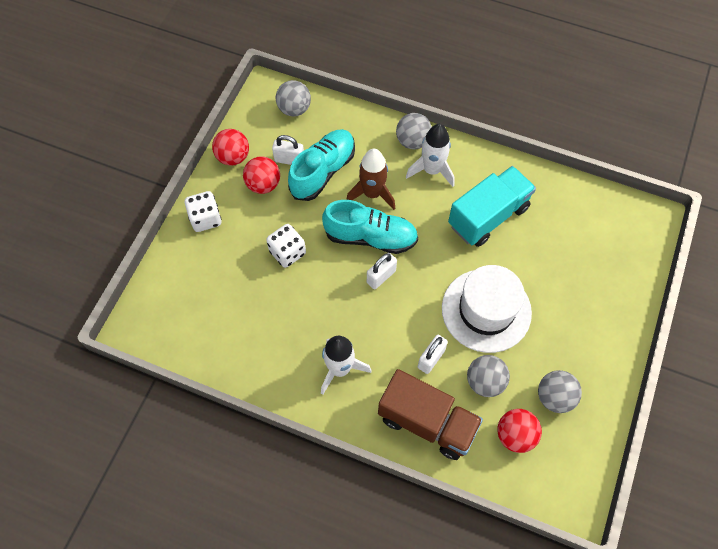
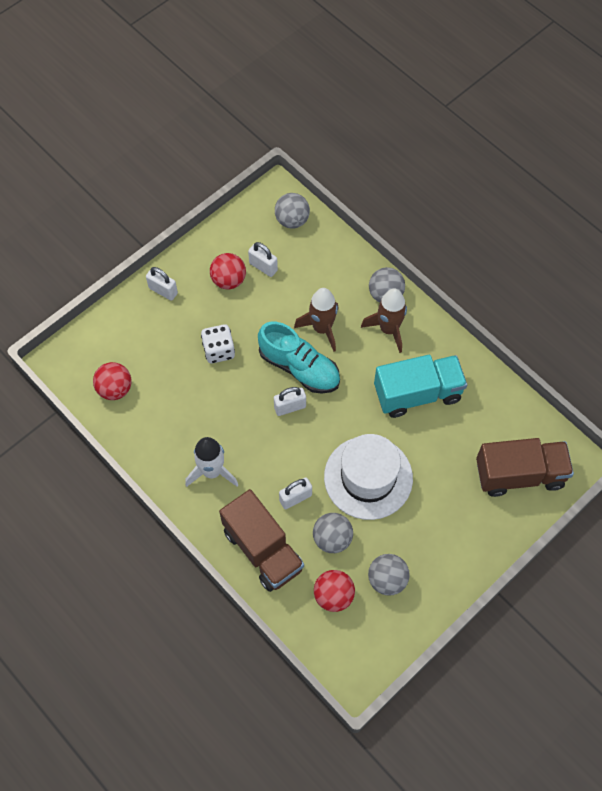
camera: 25 degrees right, 0 degrees up
(205, 219) = (163, 291): white dice -> white padlock
(233, 157) = (214, 244): red ball -> red ball (115, 389)
(323, 171) = (288, 289): turquoise shoe -> none
(432, 170) = (388, 329): white rocket -> brown rocket
(613, 249) = (519, 474): none -> brown truck

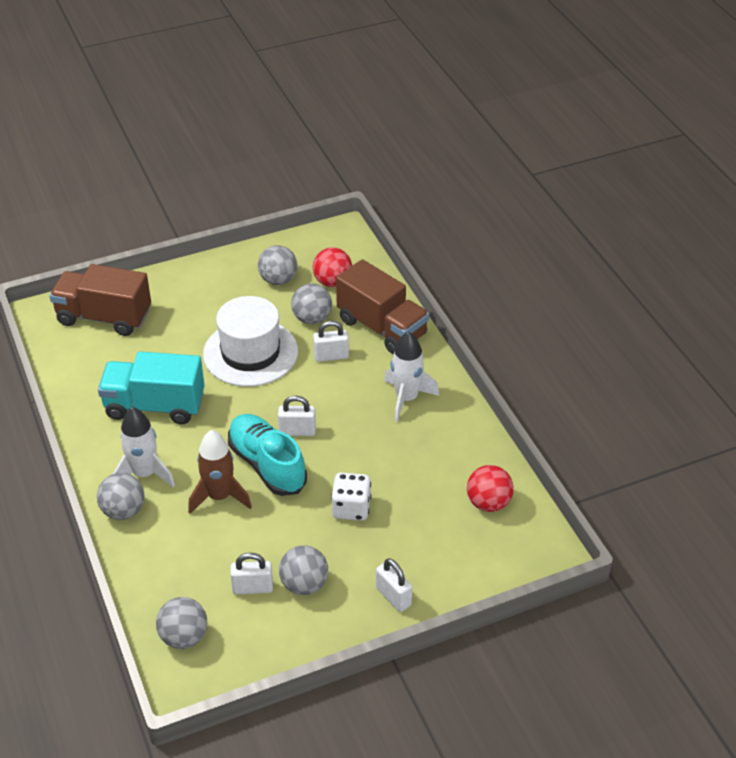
camera: 160 degrees left, 20 degrees down
(228, 280) = (304, 584): red ball -> grey ball
(263, 267) = (253, 588): white padlock -> white padlock turned 60 degrees counterclockwise
(263, 549) = (382, 327): brown truck -> brown truck turned 150 degrees clockwise
(388, 329) = (144, 474): brown rocket -> white rocket

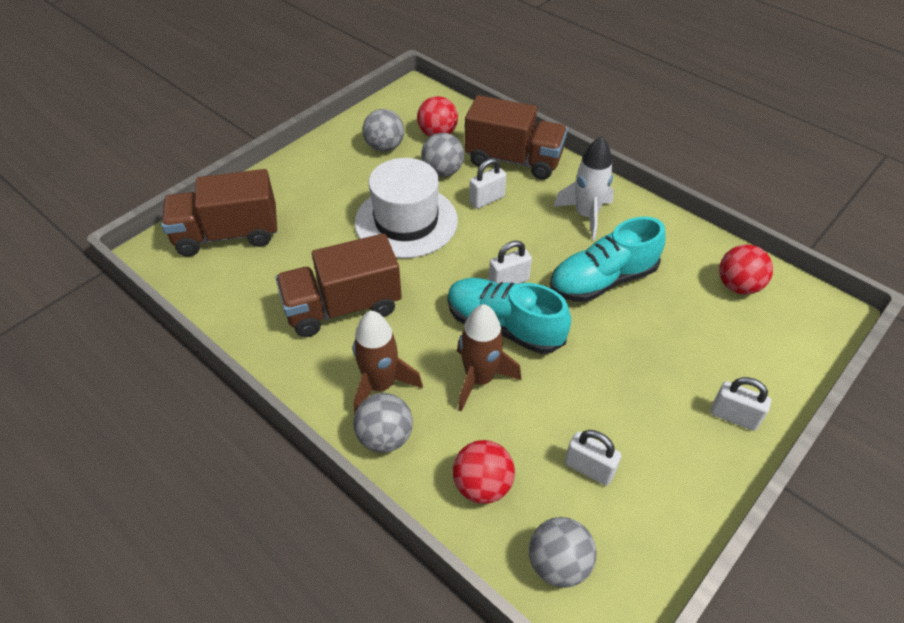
camera: 25 degrees left, 5 degrees up
(144, 474) = (381, 385): white rocket -> brown rocket
(155, 406) = (343, 307): turquoise truck -> brown truck
(168, 568) = (482, 485): none -> red ball
(253, 588) = (589, 468): white padlock -> white padlock turned 60 degrees clockwise
(304, 584) = (638, 441): grey ball -> none
(351, 508) = (620, 339): white dice -> none
(375, 457) = (602, 280): none -> turquoise shoe

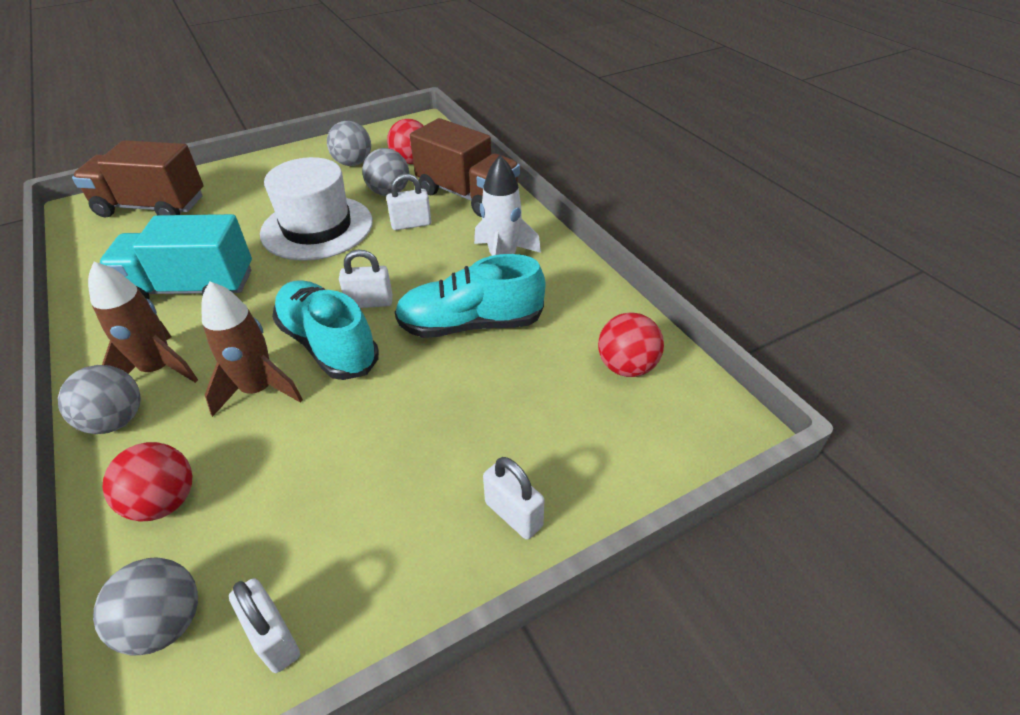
camera: 20 degrees right, 5 degrees down
(343, 307) = (191, 289): brown truck -> turquoise truck
(589, 468) = (293, 521): white padlock -> white padlock (274, 637)

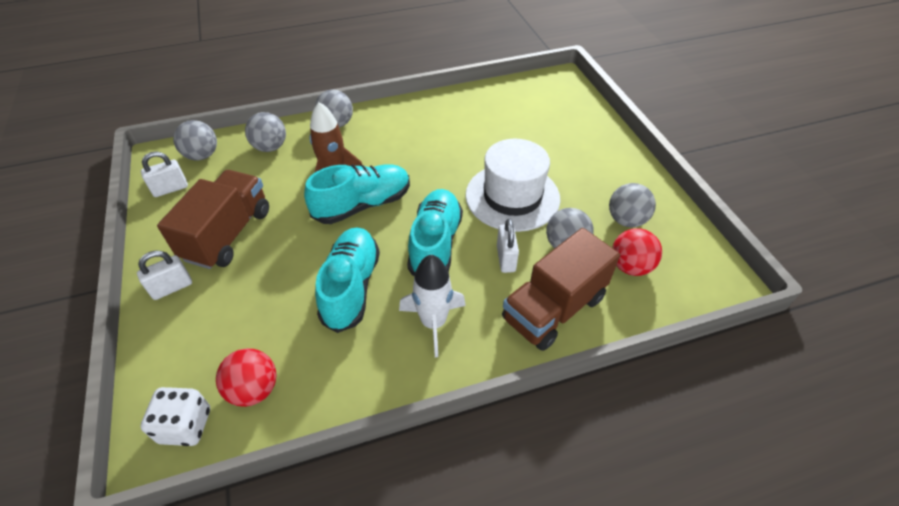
camera: 100 degrees right, 5 degrees up
(152, 207) = (558, 108): brown truck -> brown truck (228, 234)
(159, 369) = (372, 133): brown rocket -> none
(164, 502) = (270, 147): red ball -> grey ball
(191, 289) = (448, 137): turquoise truck -> none
(369, 302) = (401, 227): white padlock -> none
(395, 272) = (435, 244): none -> turquoise shoe
(692, 409) = (186, 425): none -> white dice

